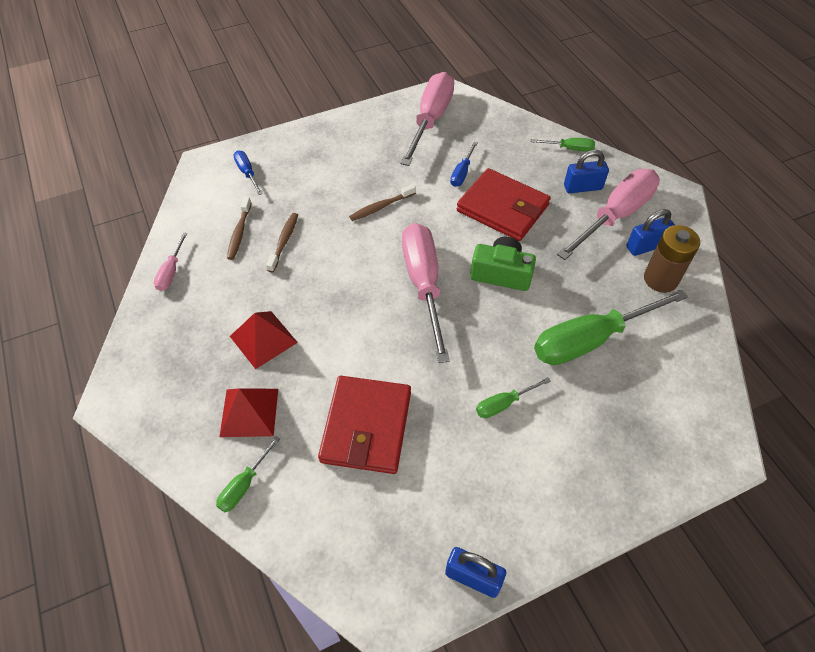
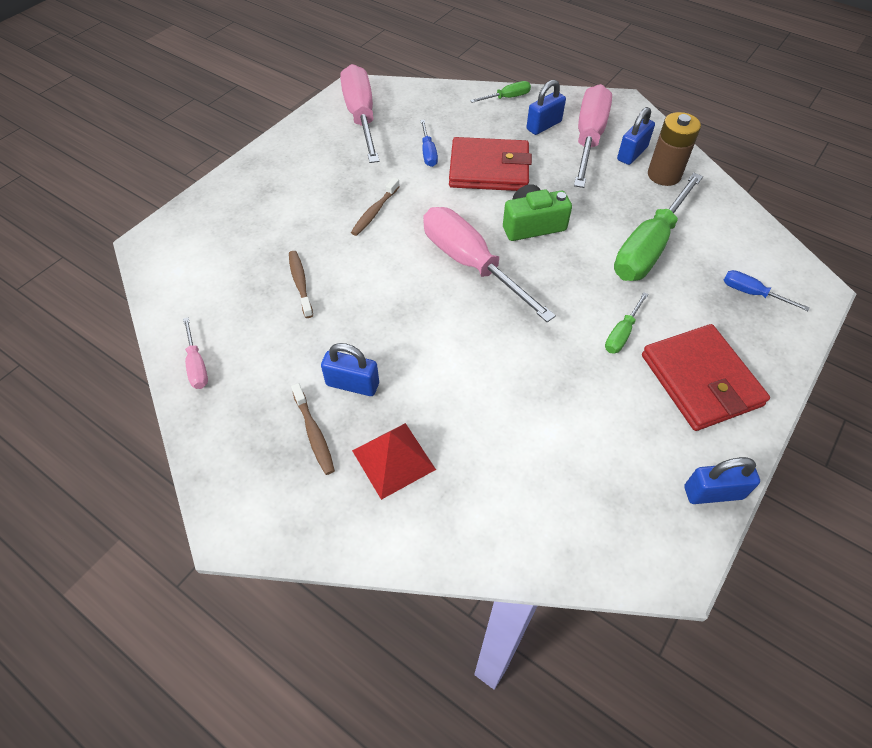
camera: 30 degrees left, 0 degrees up
(239, 233) = (245, 295): brown toothbrush -> brown toothbrush (314, 434)
(244, 485) = (444, 530): green screwdriver -> none
(247, 173) = (207, 234): blue screwdriver -> blue screwdriver (751, 293)
(263, 339) = (352, 384): red pyramid -> blue padlock
(366, 426) = (518, 414): red wallet -> red wallet (700, 380)

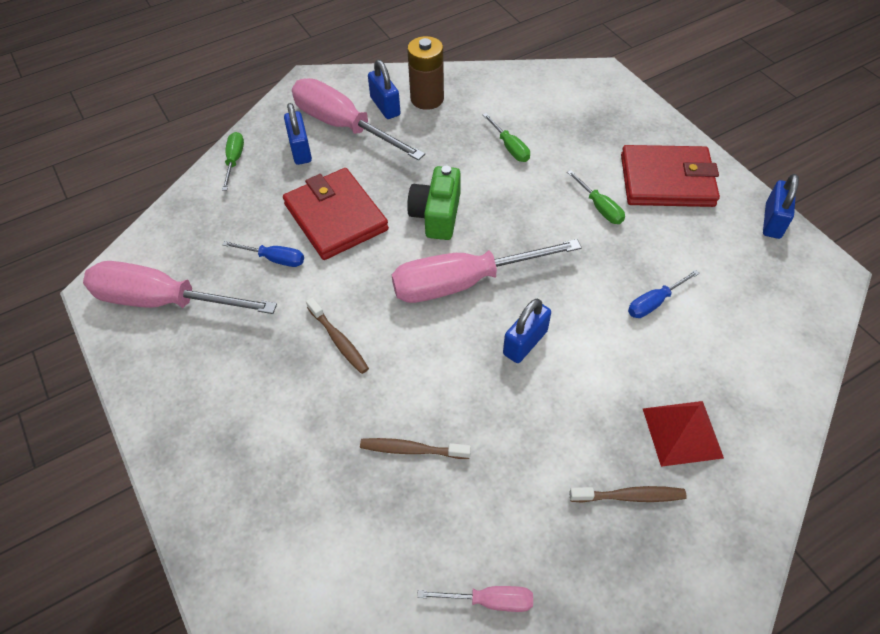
camera: 65 degrees left, 0 degrees up
(352, 384) = (578, 440): blue padlock -> blue padlock (525, 343)
(489, 169) = (336, 217): red wallet -> red wallet turned 60 degrees counterclockwise
(649, 247) = (510, 147): green screwdriver -> green screwdriver, size x0.46
(751, 293) = (591, 111): blue screwdriver -> blue screwdriver (654, 302)

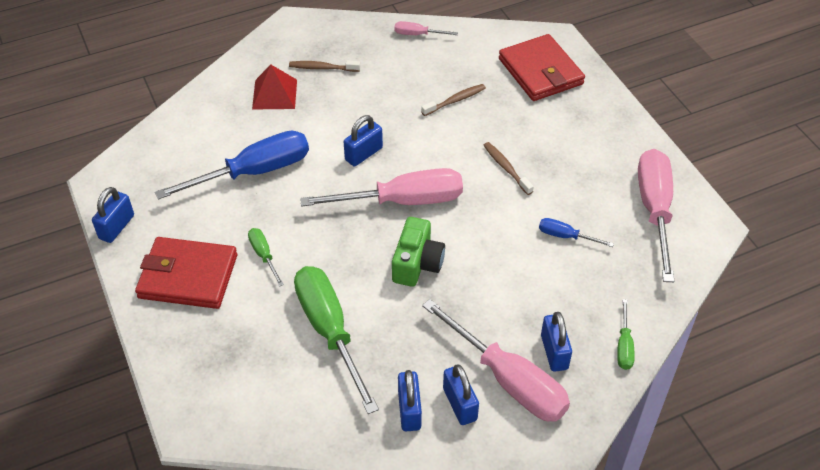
camera: 175 degrees left, 5 degrees down
(163, 301) = (654, 210): pink screwdriver -> pink screwdriver turned 105 degrees counterclockwise
(336, 217) = (512, 270): red wallet -> red wallet (540, 71)
(411, 449) = (455, 100): brown toothbrush -> brown toothbrush turned 45 degrees counterclockwise
(427, 99) = (409, 410): brown battery -> blue padlock
(510, 147) = (329, 331): green screwdriver -> green screwdriver, size x2.19
(654, 302) = (254, 172): blue screwdriver -> blue screwdriver, size x2.19

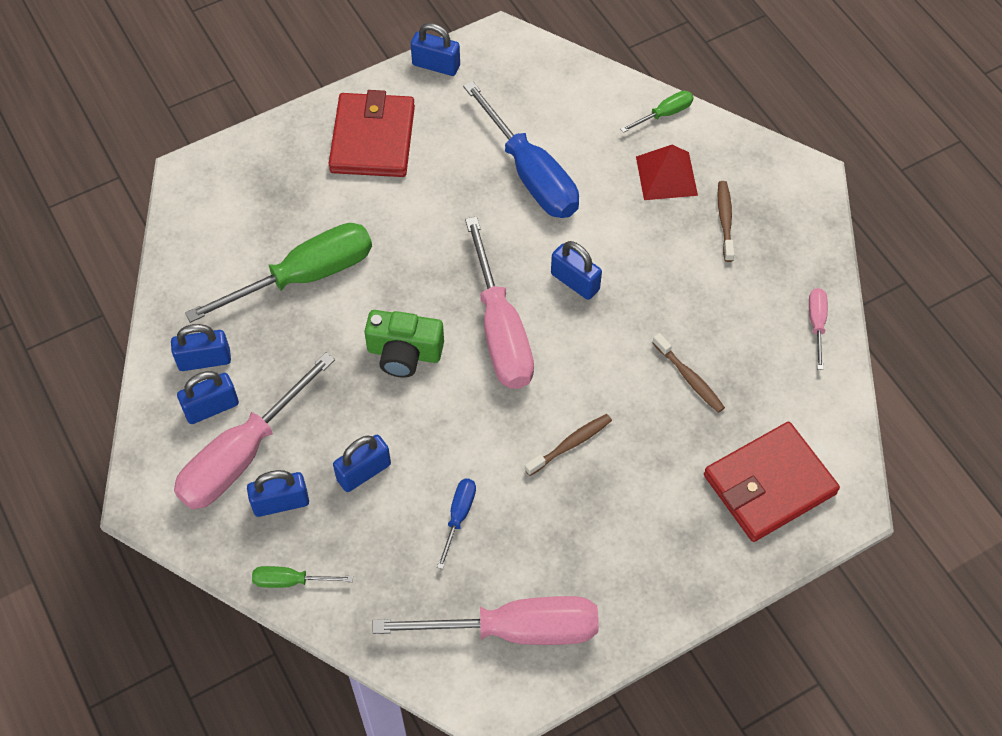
camera: 85 degrees right, 10 degrees up
(264, 255) = (406, 202): green screwdriver -> green screwdriver (664, 114)
(526, 294) = (363, 472): none -> blue padlock

